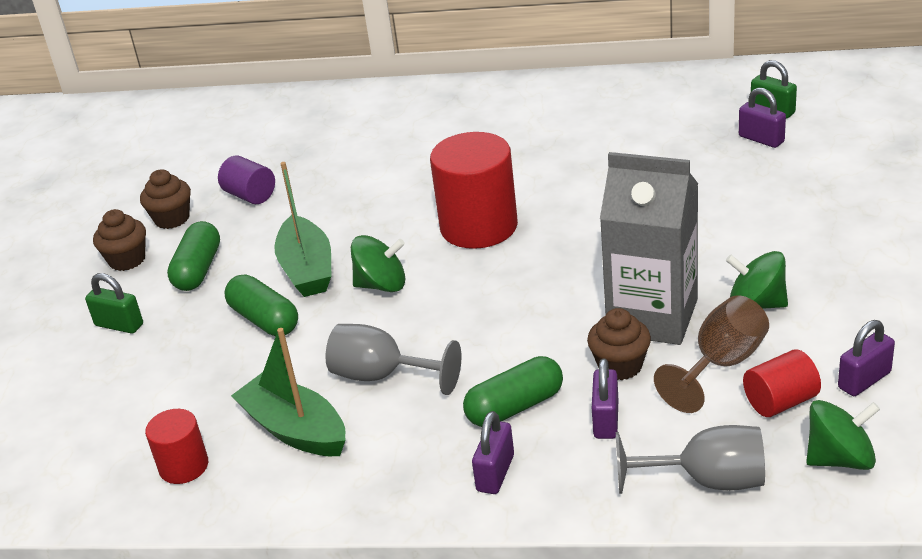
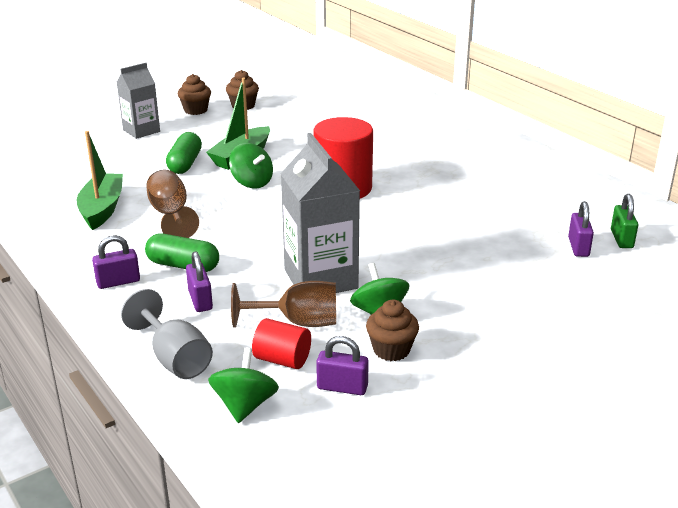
camera: 45 degrees right, 5 degrees down
(119, 325) = (141, 131): green padlock -> grey carton
(184, 466) = (48, 192): red cylinder -> none
(198, 270) = (208, 130): green capsule -> none
(250, 196) = (288, 115): purple cylinder -> none
(382, 376) = (171, 215): grey goblet -> brown goblet
(606, 420) = (200, 300): purple padlock -> purple padlock turned 75 degrees counterclockwise
(620, 366) = (258, 286): brown cupcake -> brown cupcake (391, 350)
(840, 459) = (245, 405): green spinning top -> green spinning top turned 120 degrees counterclockwise

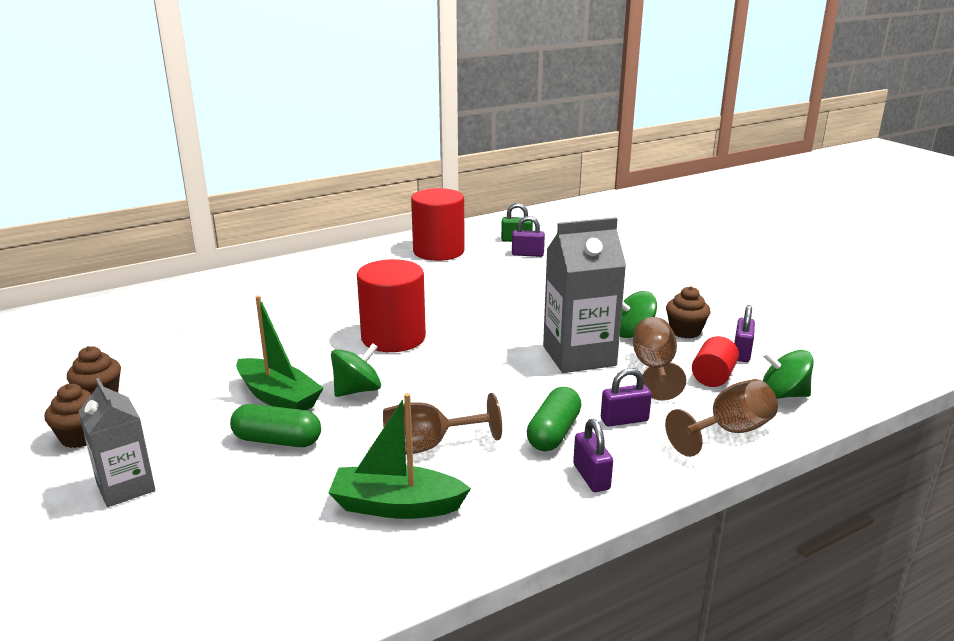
camera: 85 degrees left, 5 degrees down
(175, 358) = (729, 432): grey goblet -> brown goblet
(555, 195) = (438, 251): none -> red cylinder

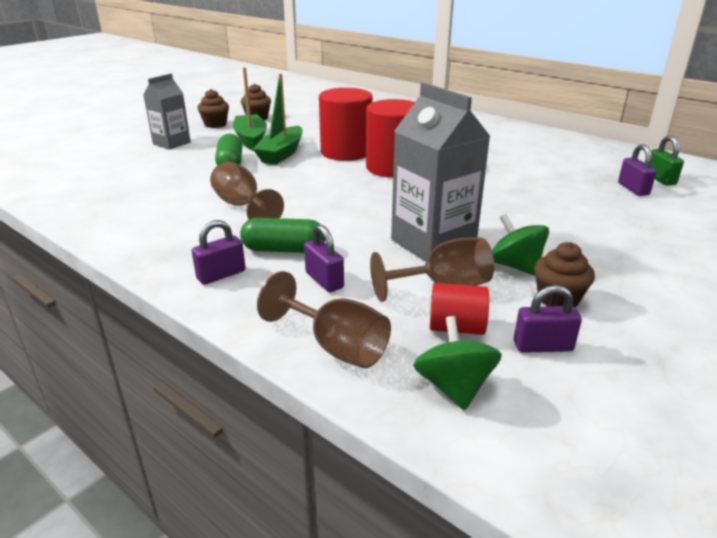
camera: 70 degrees right, 5 degrees up
(357, 390) = (305, 172): green spinning top -> none
(396, 506) = (166, 209): green boat -> green boat (251, 139)
(438, 251) = (575, 154): red cylinder -> red cylinder (346, 152)

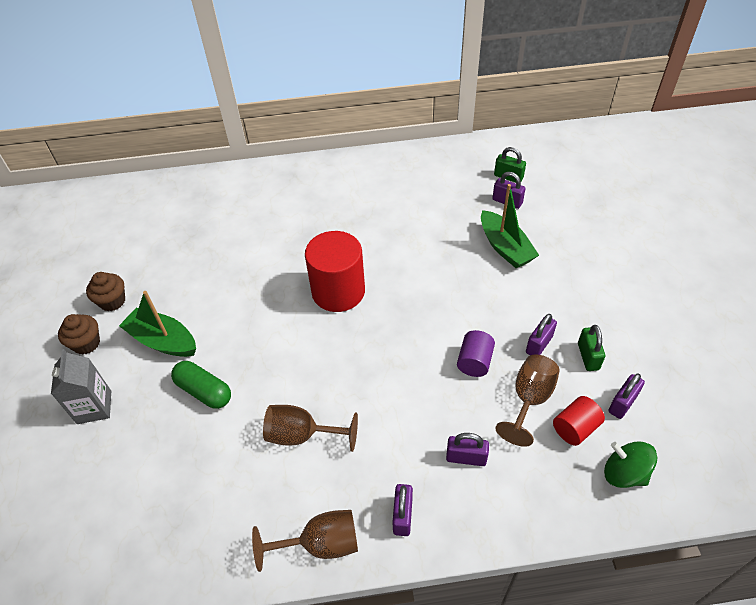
camera: 45 degrees left, 20 degrees up
(281, 154) = (225, 341): green boat -> green boat (505, 247)
(284, 249) = (402, 453): green capsule -> none
(336, 346) = (545, 504): brown goblet -> brown goblet (320, 544)
(346, 152) = (274, 297): red cylinder -> none
(433, 243) = (474, 362): grey carton -> purple cylinder
(515, 266) = (539, 344): green spinning top -> purple padlock
(558, 299) = (588, 356): brown cupcake -> green padlock

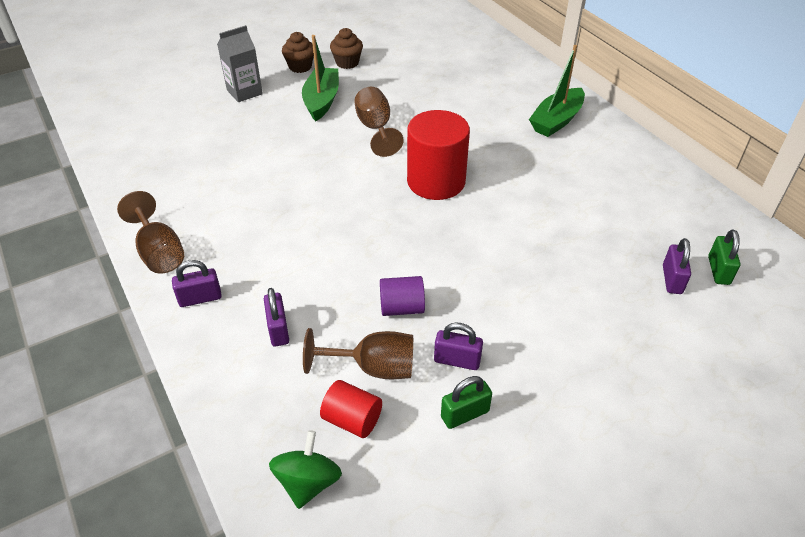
camera: 65 degrees right, 5 degrees down
(204, 391) = (282, 139): green capsule -> none
(302, 435) = (261, 208): brown goblet -> brown goblet (376, 128)
(505, 247) = (590, 295): green boat -> green boat (556, 121)
(622, 403) = (409, 464): purple padlock -> none

